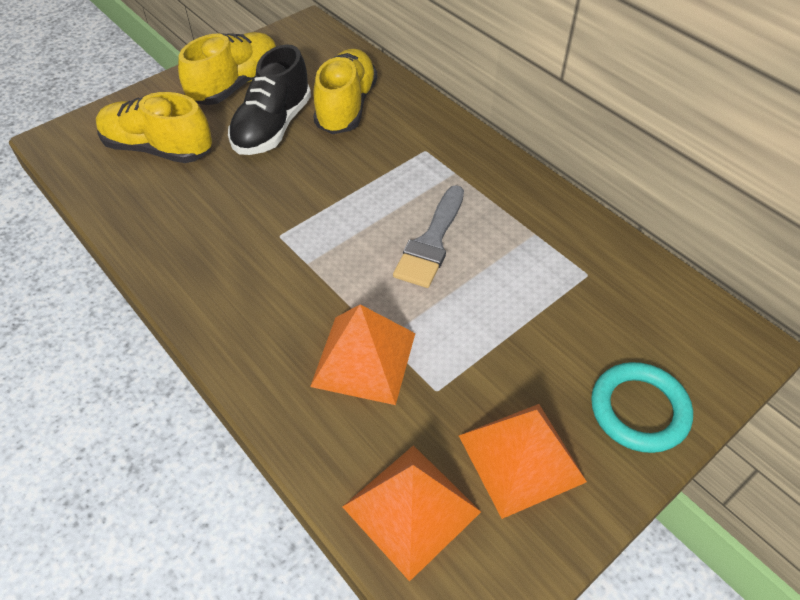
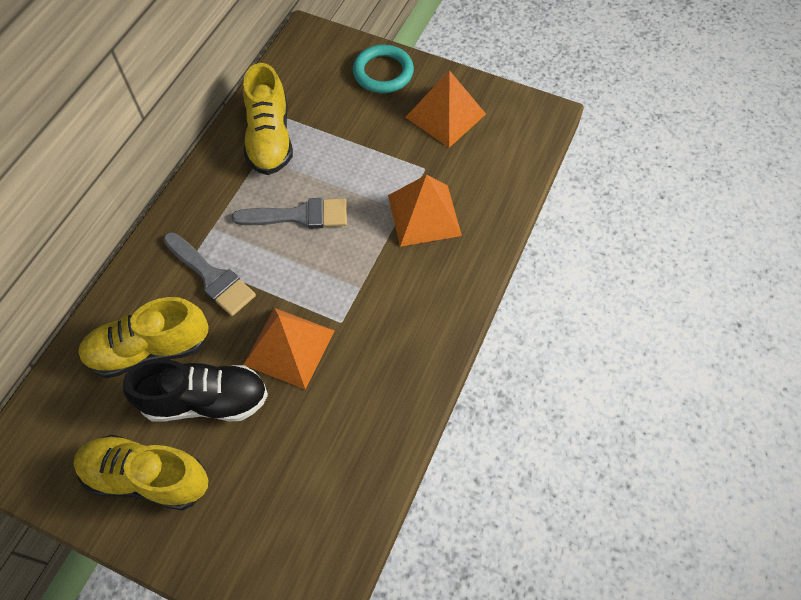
camera: 115 degrees left, 10 degrees up
(158, 149) = (279, 492): yellow shoe -> yellow shoe (270, 139)
(396, 159) = (211, 276): none -> grey brush
(411, 509) = (506, 153): orange pyramid -> orange pyramid (289, 347)

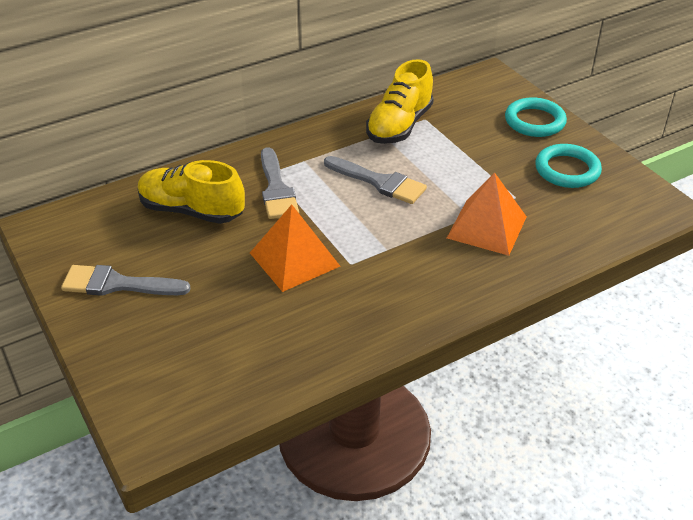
camera: 35 degrees right, 20 degrees down
(147, 477) = (118, 284): yellow shoe -> grey brush
(205, 400) = (202, 260): black shoe -> none
(445, 115) = (567, 170): orange pyramid -> turquoise ring

